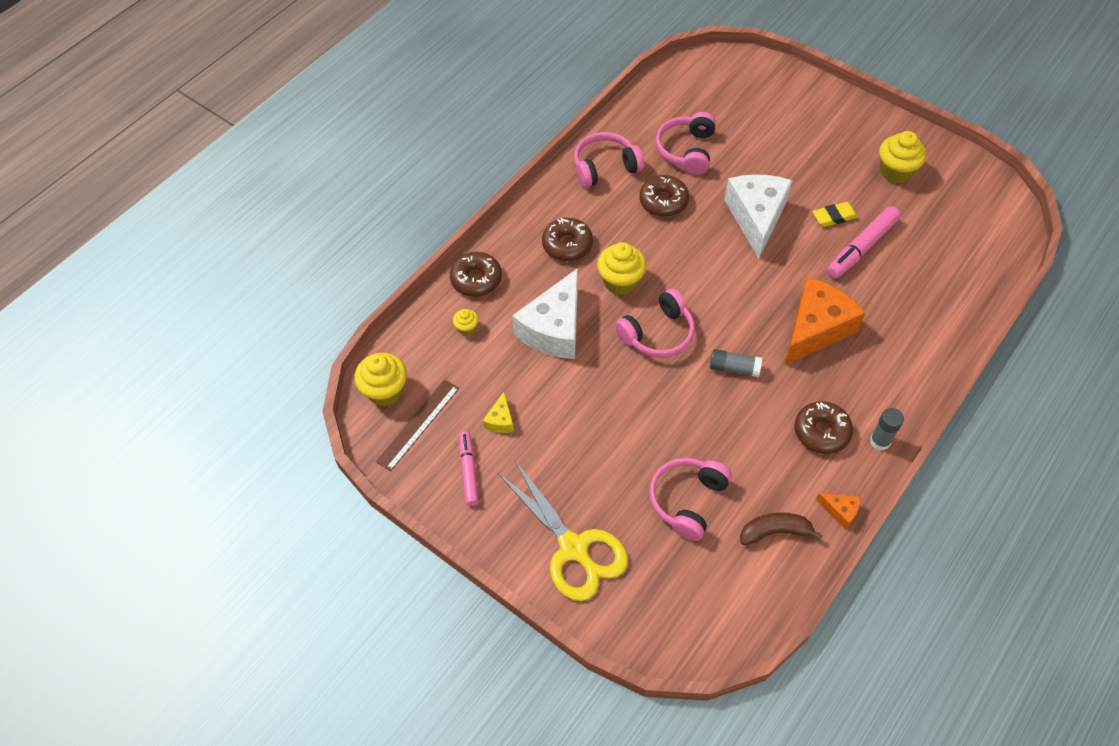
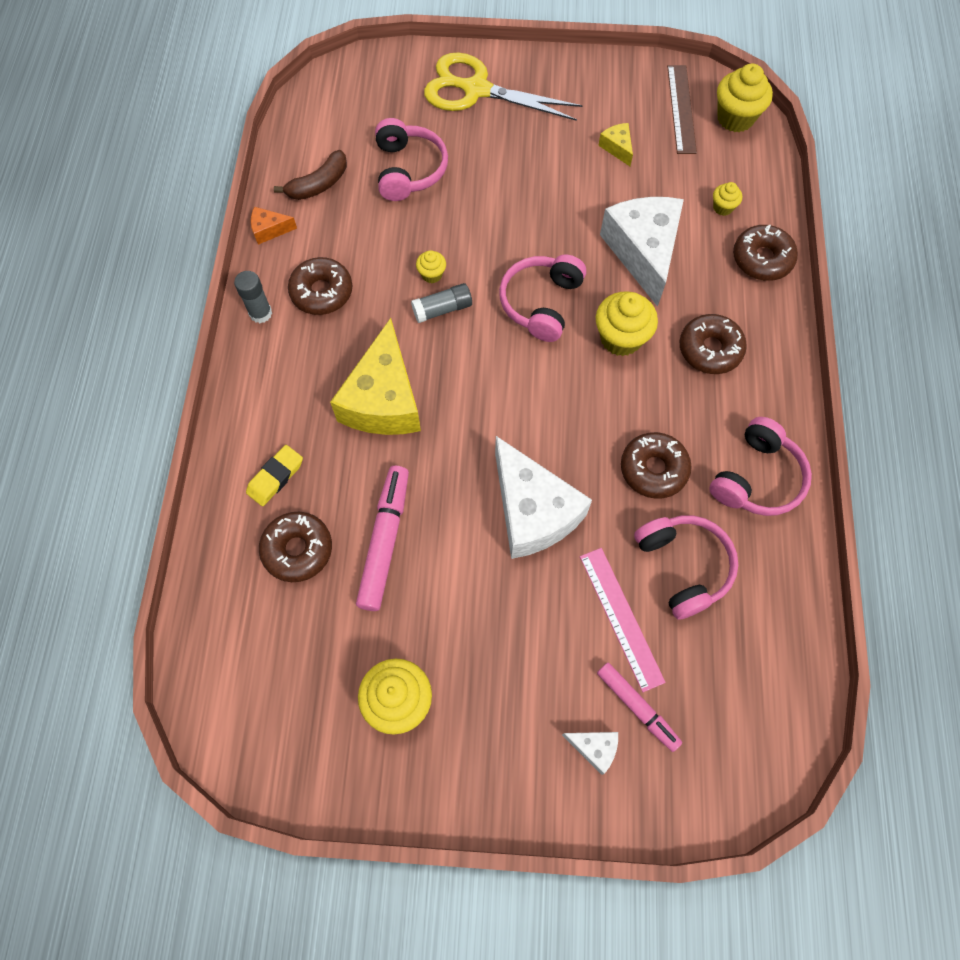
camera: 145 degrees right, 10 degrees up
(469, 471) = (606, 98): pink marker -> pink marker (637, 707)
(725, 398) = (432, 274): none -> yellow cupcake
(741, 146) = (621, 618): none -> pink ruler
(797, 106) = (594, 748): none -> white cheese
(816, 329) = (383, 400): orange cheese -> yellow cheese
(834, 217) = (440, 570): yellow eraser -> yellow eraser (275, 477)
(922, 270) = (297, 549): none -> brown donut

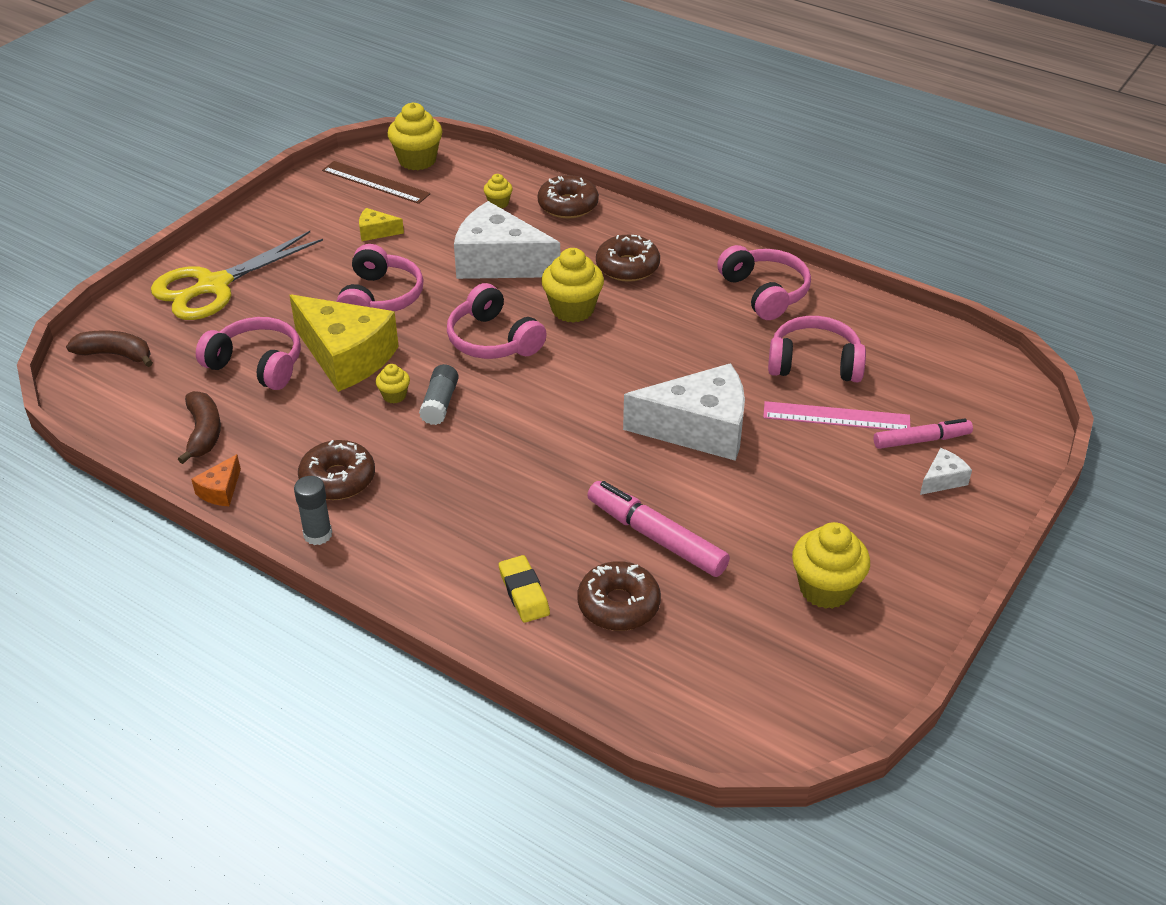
camera: 60 degrees left, 25 degrees down
(364, 84) = (115, 354): none -> brown banana
(383, 400) = (503, 481): yellow cheese -> yellow cheese (346, 357)
(538, 199) = (380, 298): none -> pink headphones
(653, 469) = (713, 343): brown donut -> none

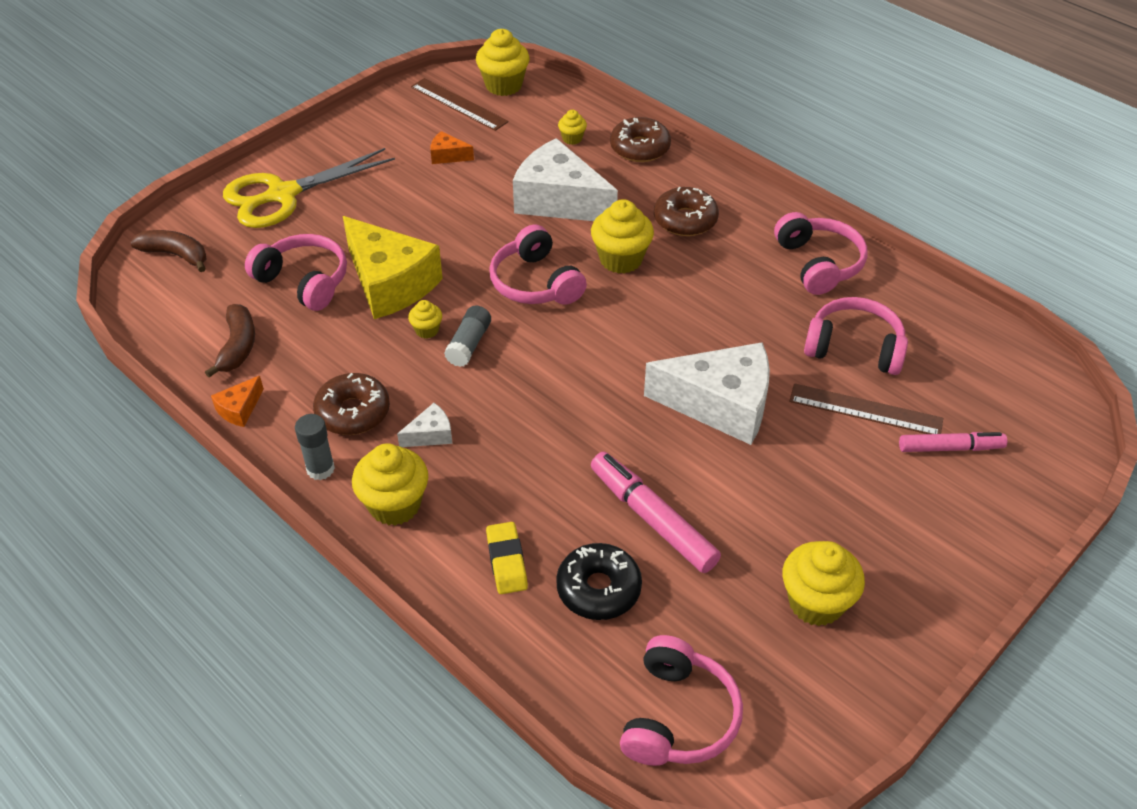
camera: 10 degrees right, 5 degrees up
(376, 232) = (448, 156): yellow cheese -> orange cheese
(380, 298) = (436, 225): pink headphones -> pink headphones (678, 716)
(401, 557) = (395, 505): none -> yellow cupcake
(618, 605) = (598, 589): brown donut -> black donut
(836, 417) = (865, 410): pink ruler -> brown ruler
(943, 480) = (964, 496): white cheese -> white cheese (430, 435)

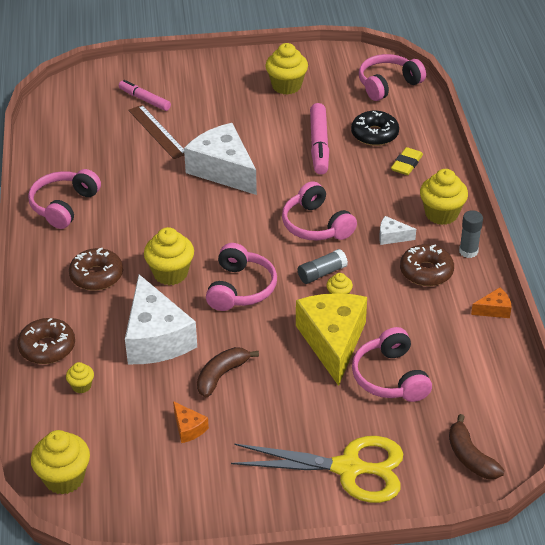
camera: 140 degrees left, 5 degrees down
(238, 346) = (469, 352): brown banana -> brown banana (221, 375)
(458, 104) = (123, 480): brown ruler -> none
(854, 348) = (117, 157): pink headphones -> pink headphones (316, 225)

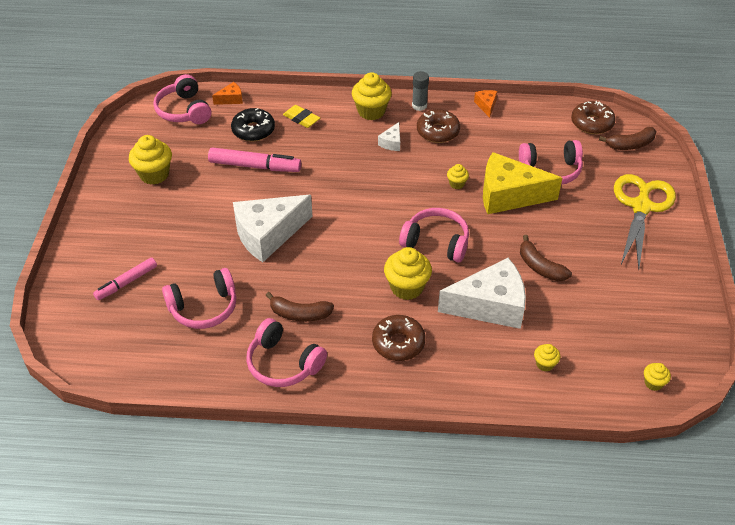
camera: 80 degrees left, 5 degrees up
(47, 347) = (492, 388): brown donut -> brown donut (592, 123)
(64, 478) = (653, 383): yellow cupcake -> yellow cupcake, size x0.51
(124, 206) = (299, 314): none -> brown banana
(157, 131) = (187, 277): brown ruler -> none
(188, 428) = (598, 294): orange cheese -> orange cheese (231, 99)
(316, 225) = (365, 184): pink headphones -> pink headphones (204, 308)
(322, 273) = (427, 189): grey glue stick -> none

